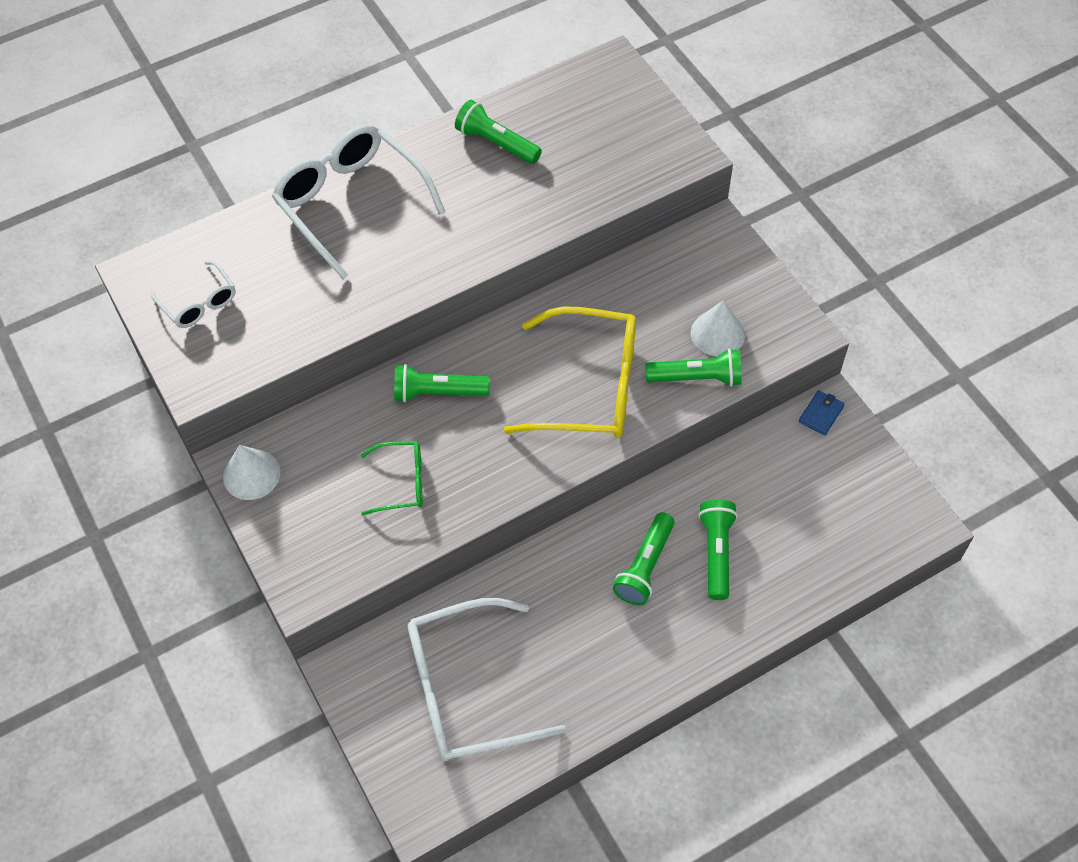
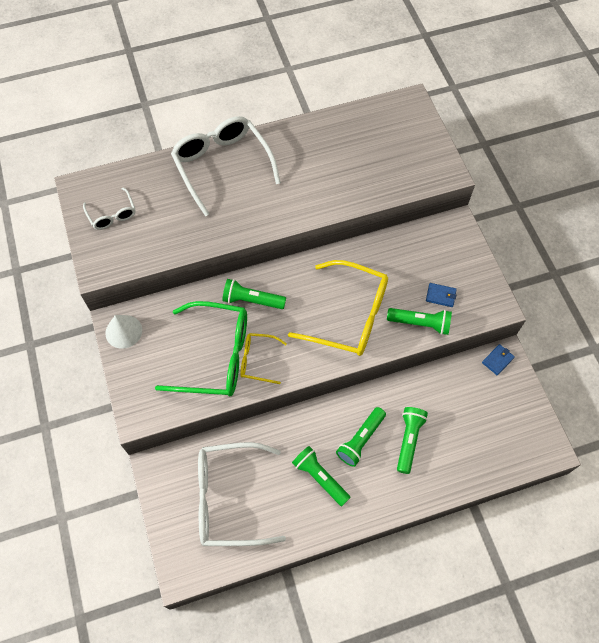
camera: 10 degrees right, 5 degrees up
(401, 482) = (215, 356): green glasses -> green glasses, size x1.98
(466, 476) = (257, 360): none -> yellow glasses
(496, 143) = (324, 142): green flashlight -> green flashlight (320, 477)
(717, 333) = (440, 296): white cone -> blue wallet

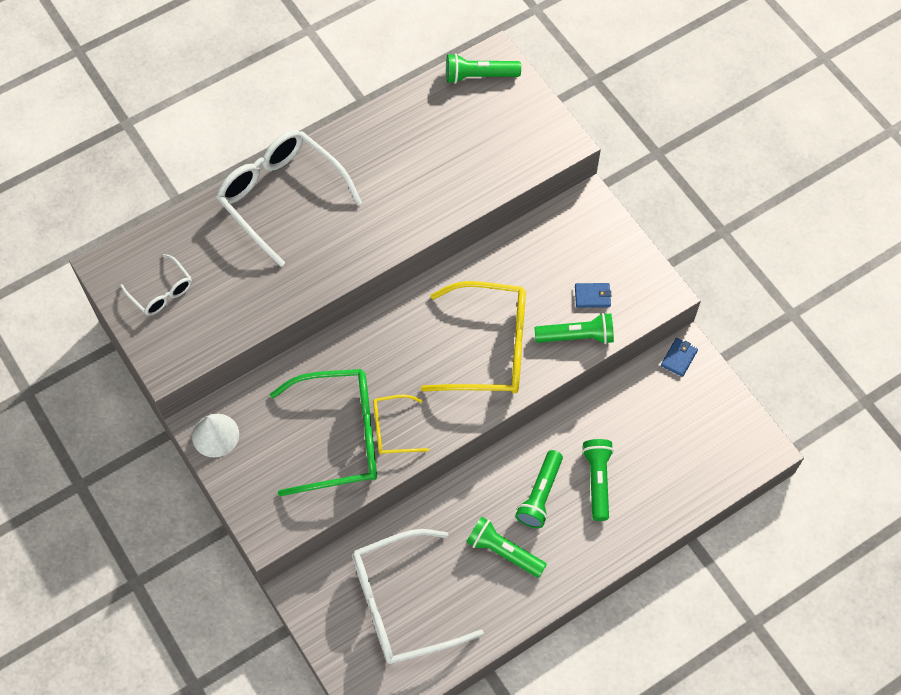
camera: 15 degrees left, 0 degrees up
(252, 300) = (364, 357): green flashlight -> green flashlight (479, 76)

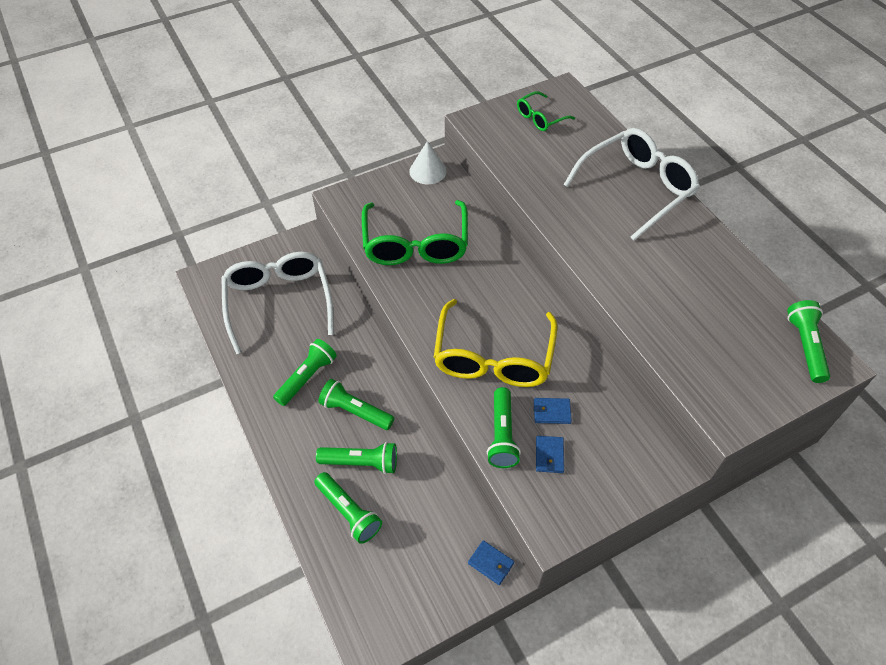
camera: 95 degrees right, 10 degrees down
(161, 292) = (540, 118): white glasses -> green glasses
(392, 429) = (417, 279): yellow glasses -> none
(546, 294) = (551, 412): none -> blue wallet
(650, 485) = (348, 512): none -> green flashlight

